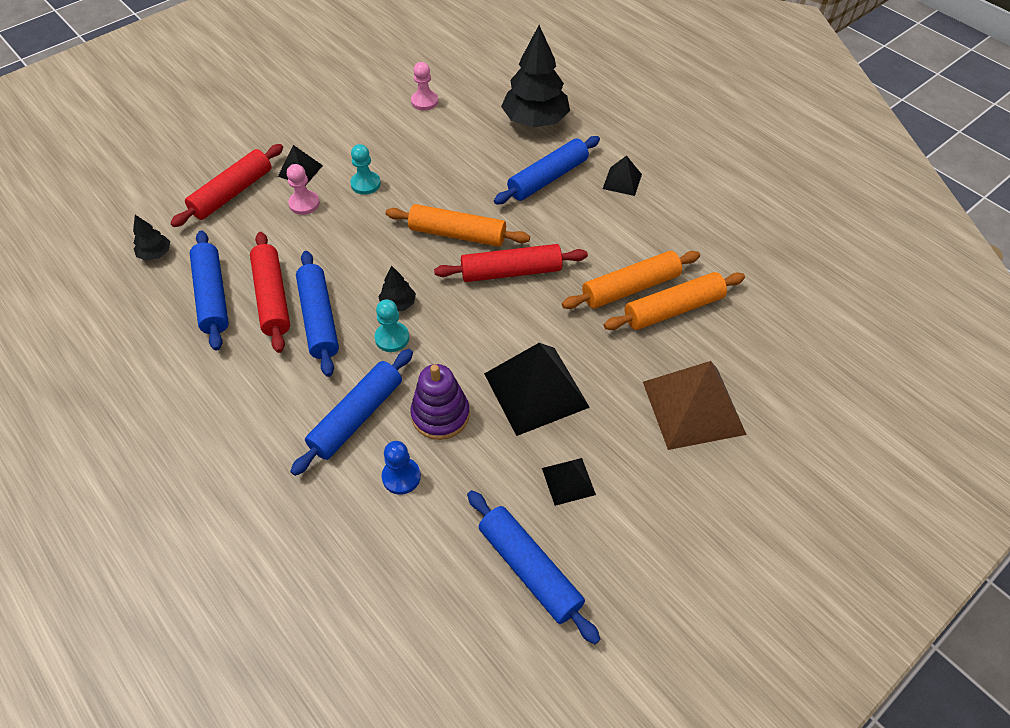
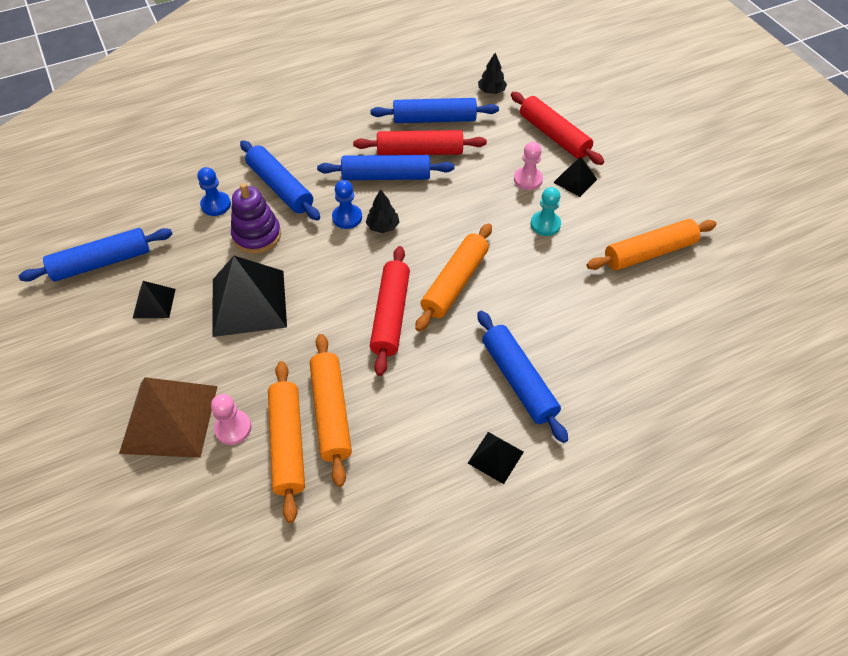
camera: 105 degrees right, 0 degrees up
(384, 117) = (649, 252): none -> orange rolling pin
(392, 338) = (347, 217): turquoise pawn -> blue pawn
(424, 101) = (675, 291): pink pawn -> pink pawn (233, 428)
(535, 120) = (626, 394): black tree -> none

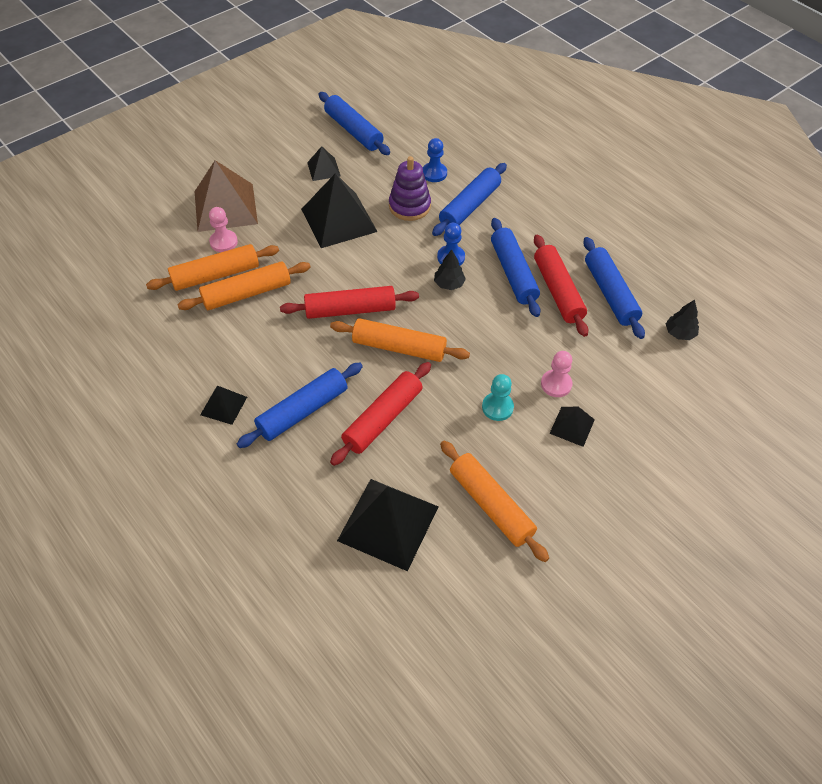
camera: 75 degrees right, 0 degrees up
(554, 136) = (634, 399): red rolling pin -> red rolling pin (382, 418)
(662, 331) = (388, 523): none -> black pyramid

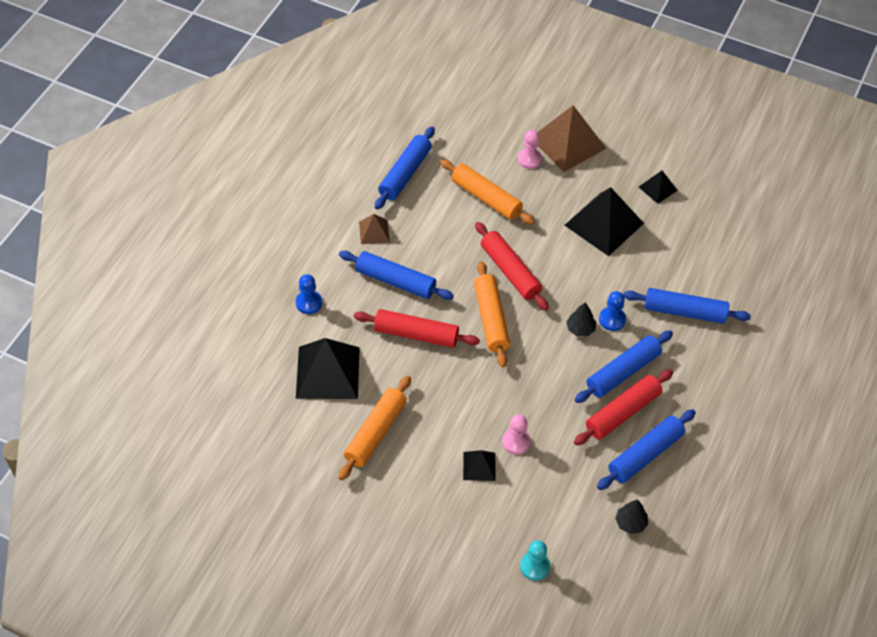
camera: 65 degrees right, 0 degrees up
(216, 275) = (492, 170): orange rolling pin -> none
(223, 406) = (374, 232): black pyramid -> brown pyramid
(353, 131) = (722, 189): blue rolling pin -> blue rolling pin (405, 174)
(409, 206) = (654, 267): purple stacking toy -> none
(434, 173) = (709, 270): blue pawn -> blue pawn (309, 303)
(497, 407) = (469, 407): turquoise pawn -> turquoise pawn (535, 566)

